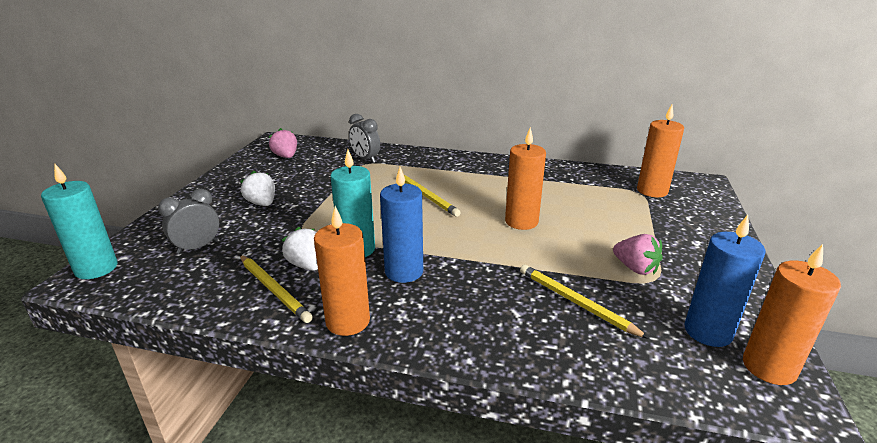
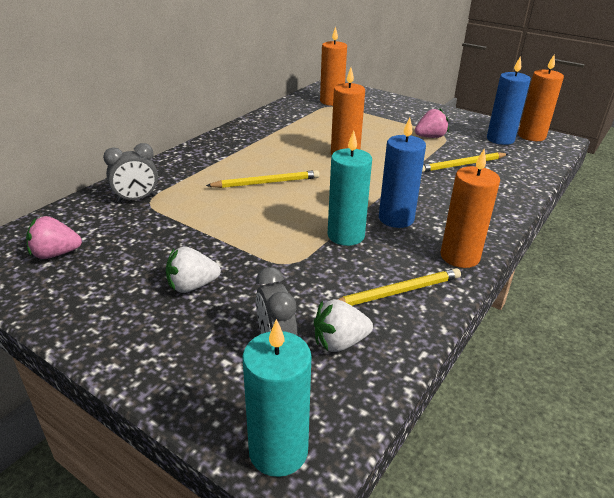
camera: 70 degrees left, 5 degrees up
(307, 265) = (360, 267): white strawberry -> white strawberry (339, 342)

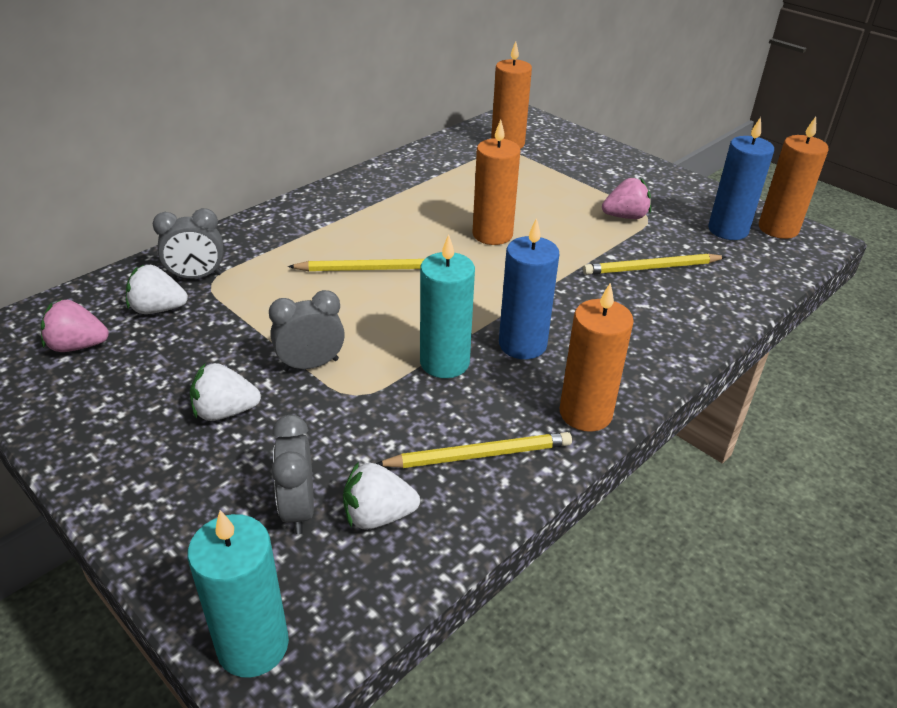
camera: 10 degrees right, 5 degrees up
(113, 223) = (158, 309): none -> white strawberry
(247, 247) = (311, 365): none -> grey clock

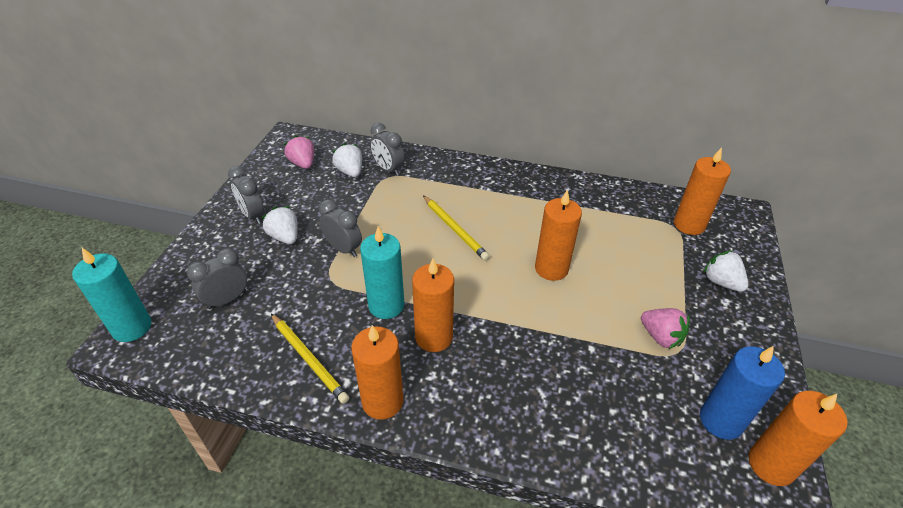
camera: 60 degrees right, 5 degrees up
(136, 432) = (253, 215): none -> grey clock
(378, 516) = (236, 334): white strawberry -> white strawberry (721, 282)
(522, 344) = (434, 337): blue candle -> orange candle
(651, 268) = (599, 381): yellow pencil -> none

